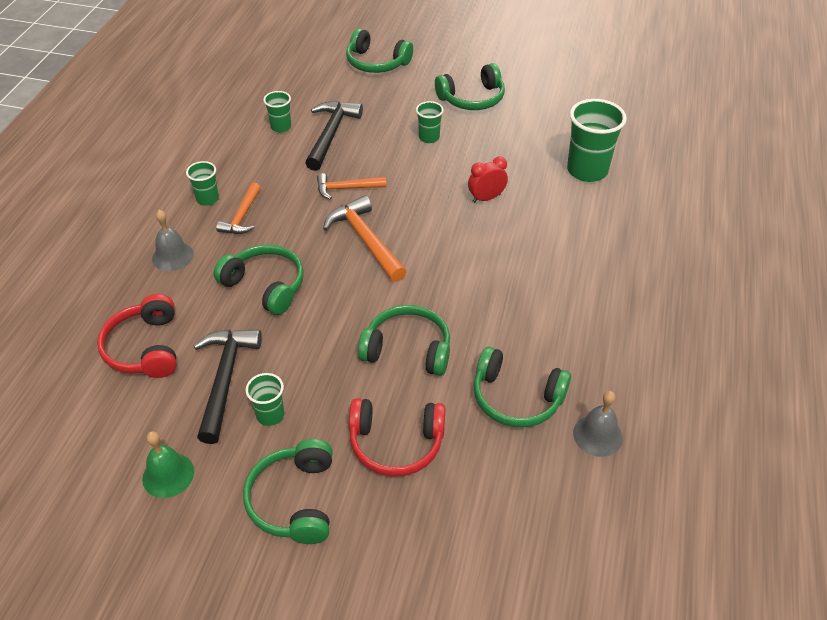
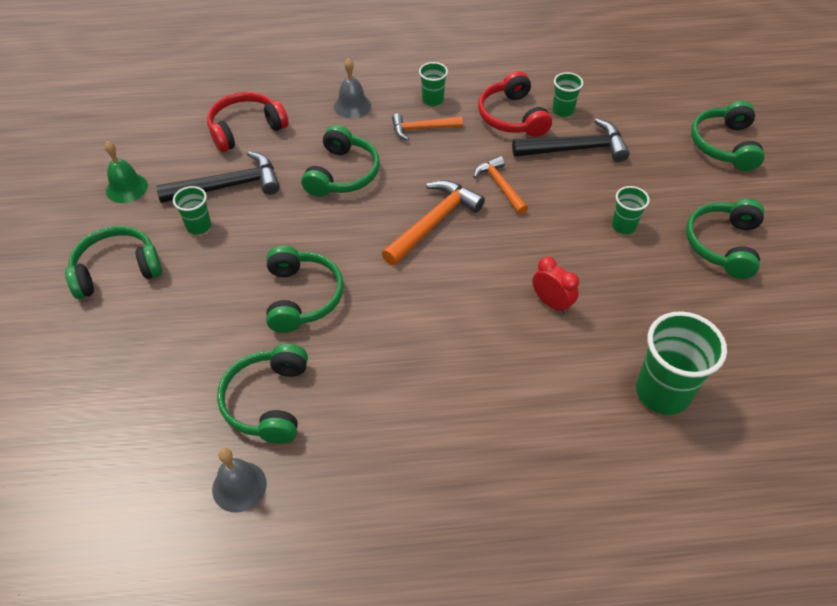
camera: 70 degrees right, 5 degrees up
(396, 443) = (189, 320): red headphones -> red headphones (512, 116)
(472, 98) = (723, 245): green headphones -> green headphones turned 60 degrees clockwise

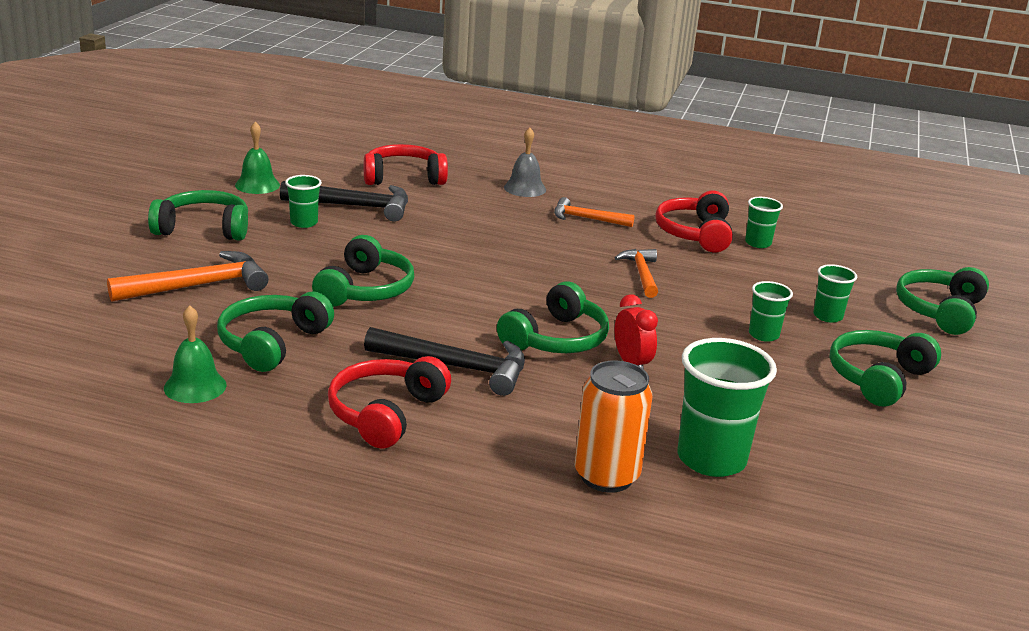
camera: 20 degrees right, 25 degrees down
(239, 486) = (195, 386): grey bell -> green bell
(342, 173) = (476, 226): green headphones -> green headphones (556, 339)
(408, 449) = (386, 413): none -> red headphones
(432, 100) = (614, 204): green cup -> green cup (827, 316)
(434, 222) = (546, 279): orange hammer -> orange hammer (199, 286)
(576, 149) = (751, 271): black hammer -> black hammer (456, 367)
(604, 447) = (606, 476): none -> orange can

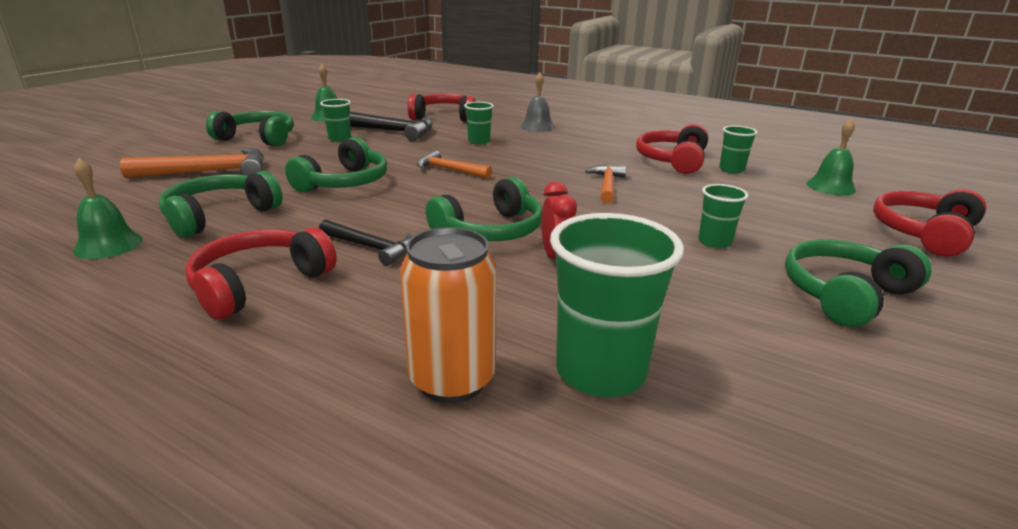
camera: 15 degrees right, 0 degrees up
(456, 367) = (371, 247): black hammer -> black hammer, size x0.64
(586, 219) = (578, 146): orange hammer -> orange hammer (449, 170)
(827, 316) = (791, 230): green cup -> green cup (479, 141)
(856, 260) = (830, 187): none -> green bell
(940, 311) = (924, 234): green headphones -> red headphones

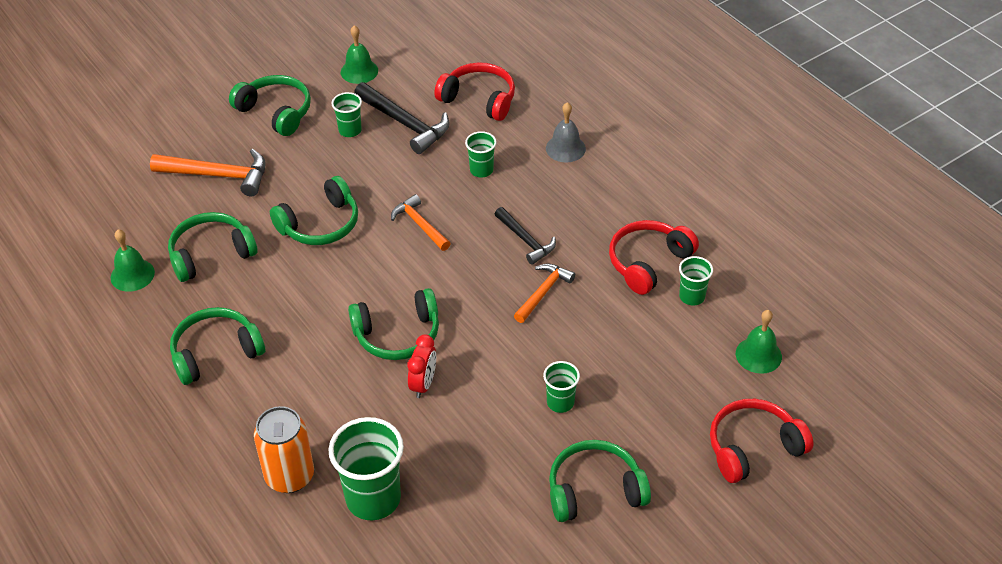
camera: 25 degrees right, 20 degrees up
(259, 284) = (216, 353): red headphones -> green headphones
(371, 247) = (301, 331): black hammer -> black hammer (526, 240)

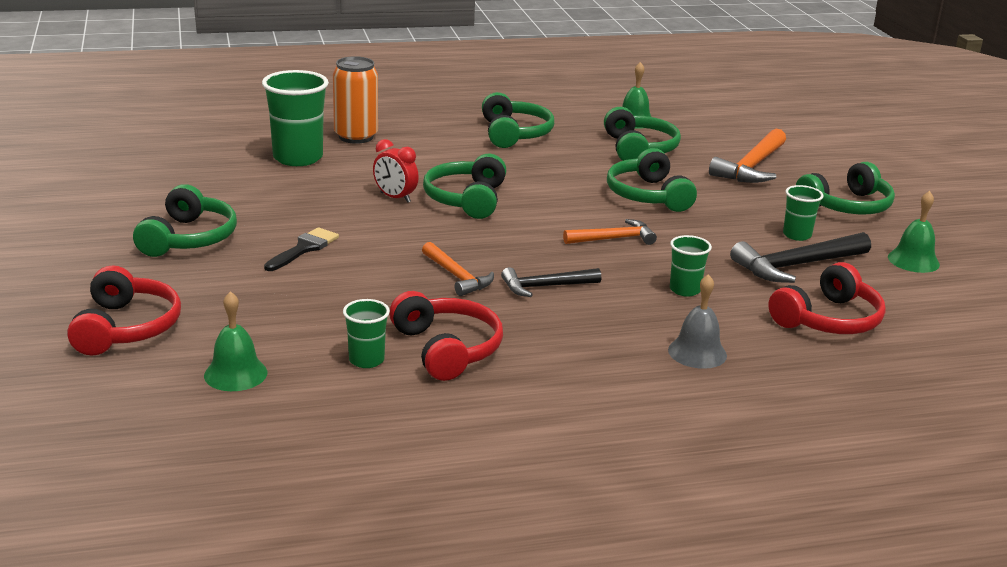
camera: 110 degrees right, 20 degrees down
(560, 402) = (304, 249): green cup -> black brush

